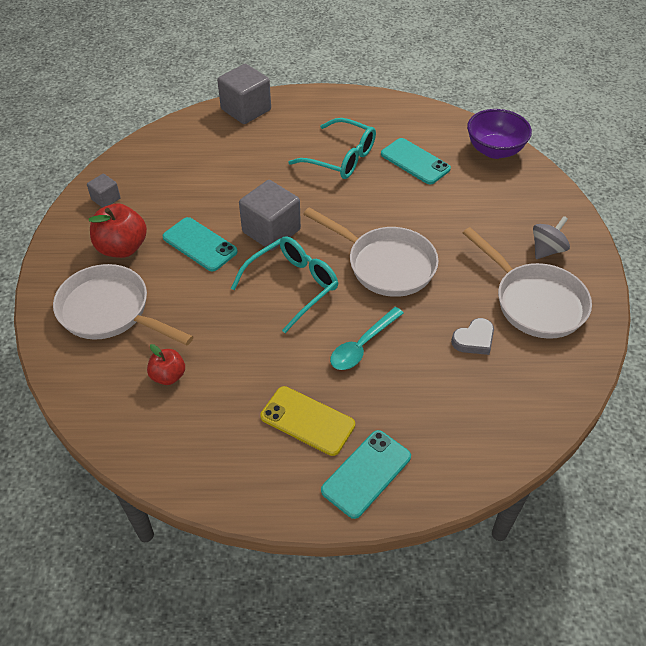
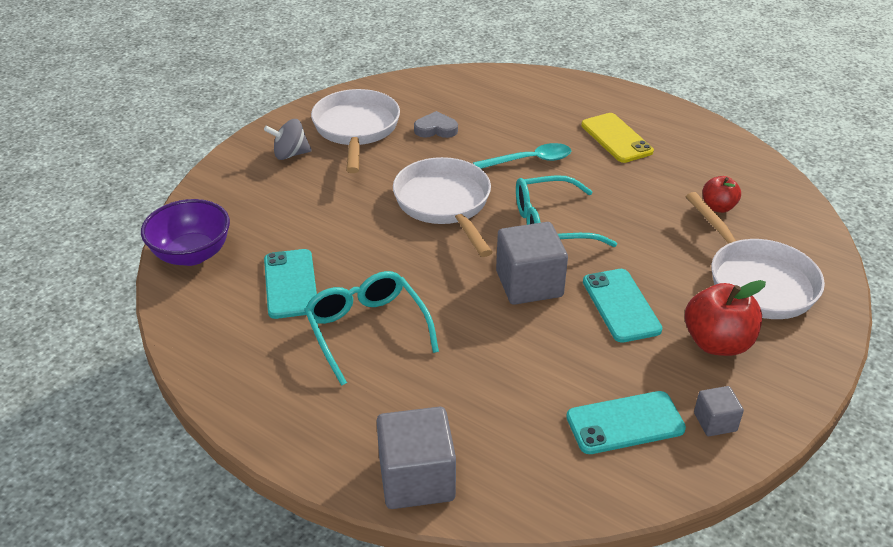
camera: 145 degrees left, 10 degrees down
(366, 473) = (596, 101): turquoise phone -> turquoise phone (625, 423)

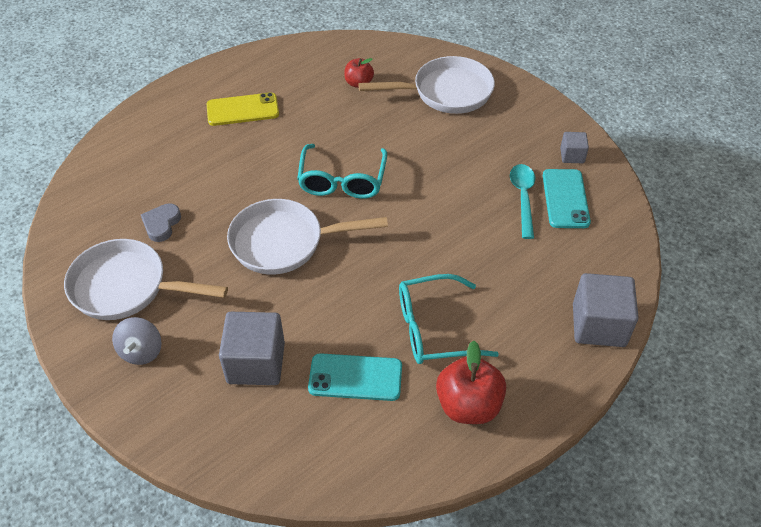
camera: 75 degrees left, 10 degrees up
(192, 254) = (279, 460): purple bowl -> none
(529, 284) = (410, 212): grey cube -> grey cube (256, 363)
(530, 160) = (247, 171): turquoise spoon -> turquoise spoon (523, 197)
(621, 305) = (450, 167): turquoise phone -> none
(717, 343) = (501, 131): red apple -> red apple (468, 405)

